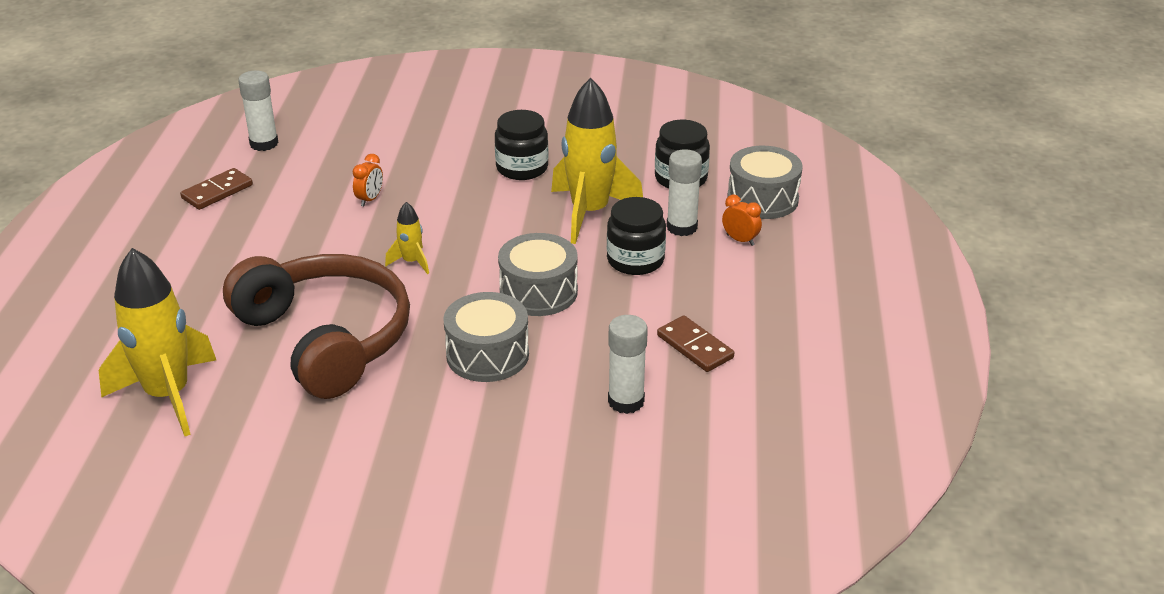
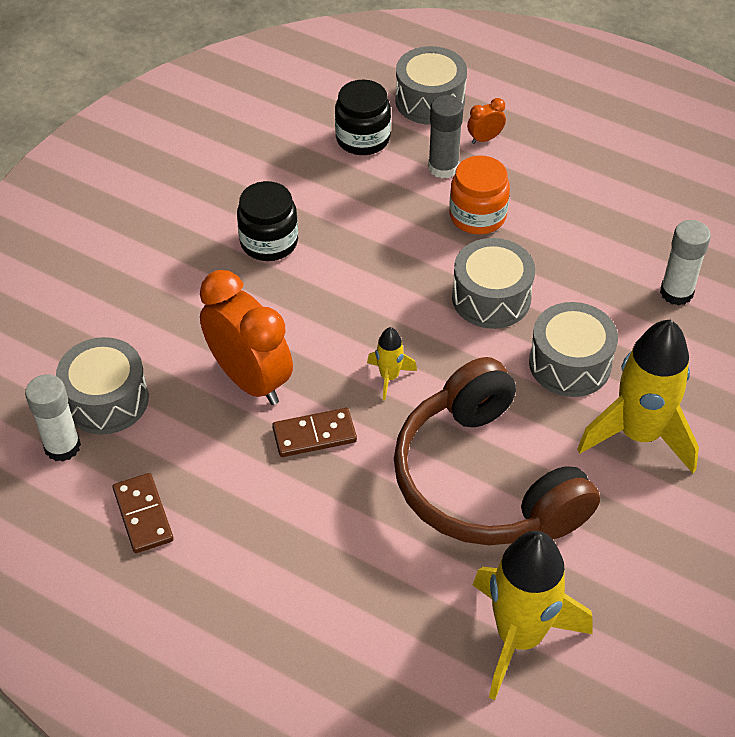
camera: 65 degrees left, 15 degrees up
(315, 147) = (106, 400): none -> grey drum
(326, 339) = (485, 480): brown headphones -> brown headphones turned 105 degrees counterclockwise
(370, 199) = (250, 380): orange clock -> orange clock, size x2.38
(590, 213) = (382, 220): yellow rocket -> yellow rocket (639, 434)
(635, 260) = (477, 216): black jar -> orange jar
(681, 227) = (443, 167): white glue stick -> grey glue stick
(694, 347) = (623, 224): brown domino -> brown domino (314, 435)

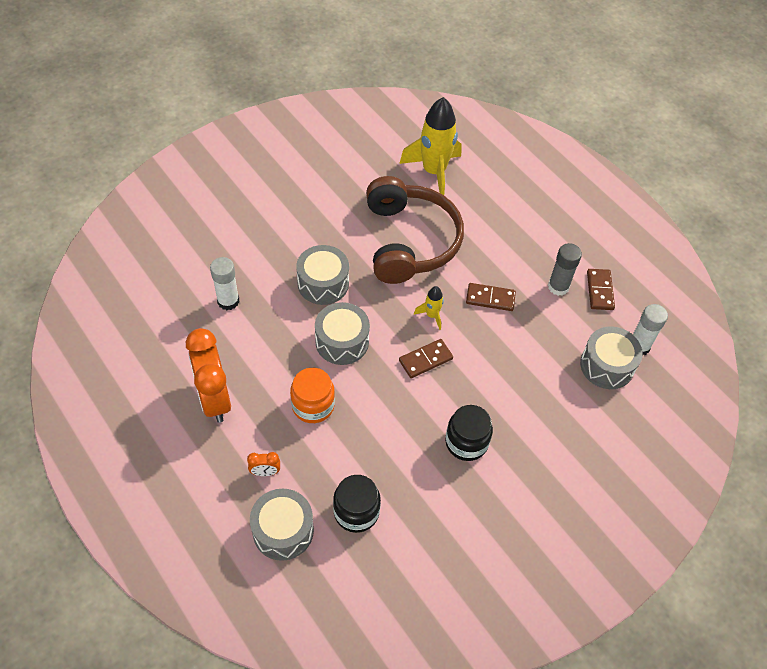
camera: 160 degrees left, 5 degrees up
(250, 380) = (515, 345): orange clock -> orange clock (214, 399)
(367, 316) = (425, 360): none -> brown domino
(443, 167) = (312, 458): grey glue stick -> grey glue stick (558, 287)
(639, 434) = (314, 233): yellow rocket -> none

